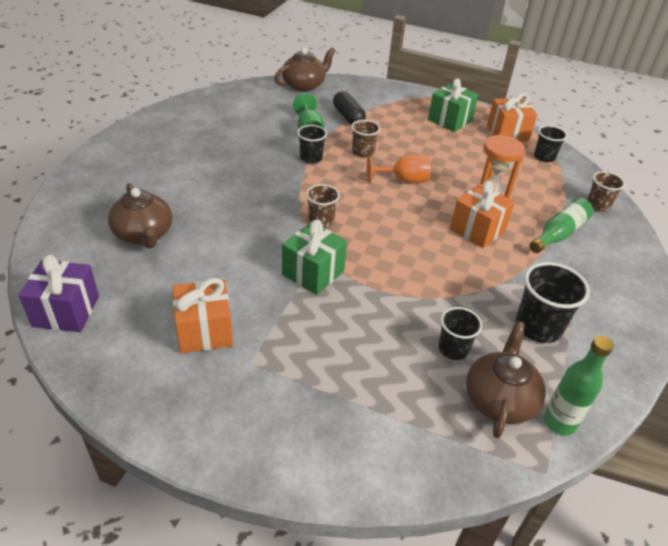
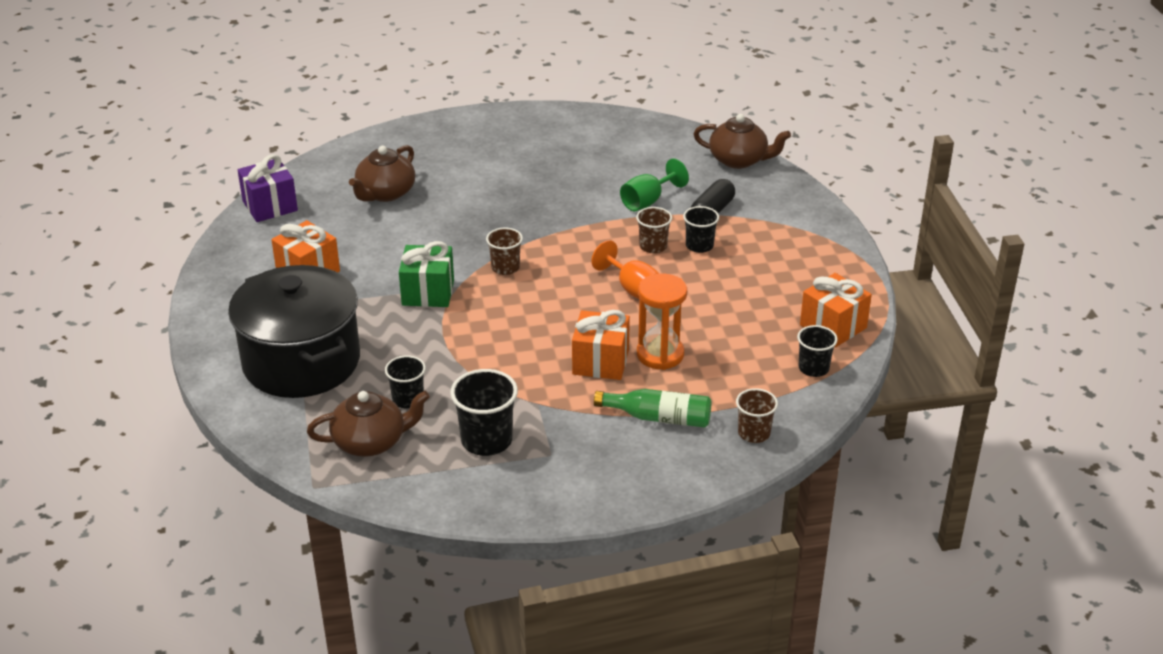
camera: 60 degrees right, 5 degrees down
(311, 158) = (601, 222): black cup -> black cup (699, 246)
(343, 397) = (301, 362): none -> black pot
(450, 120) = (804, 277): green gift -> none
(559, 422) = (374, 482): green bottle -> none

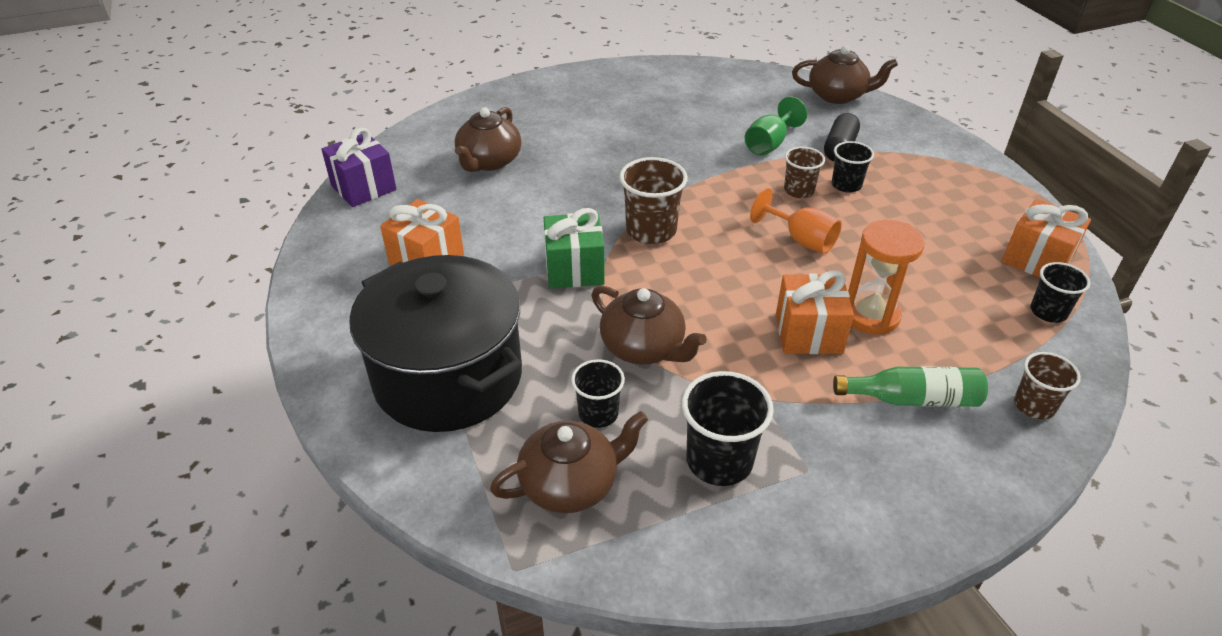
camera: 10 degrees left, 5 degrees up
(461, 358) = (644, 347): none -> brown teapot
(505, 268) = (651, 231): brown cup -> brown cup, size x1.58

